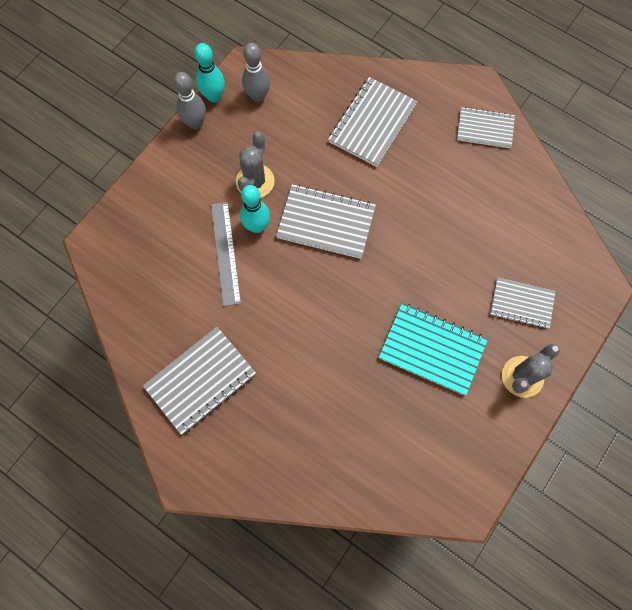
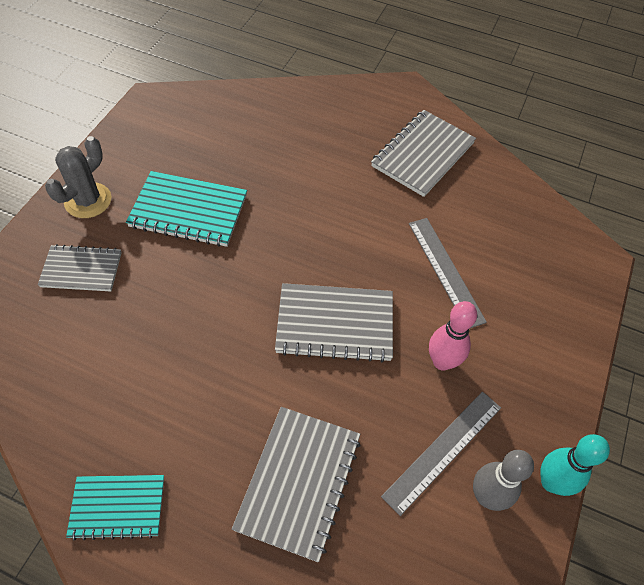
camera: 165 degrees right, 15 degrees down
(195, 123) = (557, 432): grey bowling pin -> none
(255, 181) = (442, 362): grey cactus -> pink bowling pin
(257, 226) = (419, 306): turquoise bowling pin -> none
(275, 125) = (443, 450): none -> grey ruler
(485, 129) = (118, 507): grey notebook -> turquoise notebook

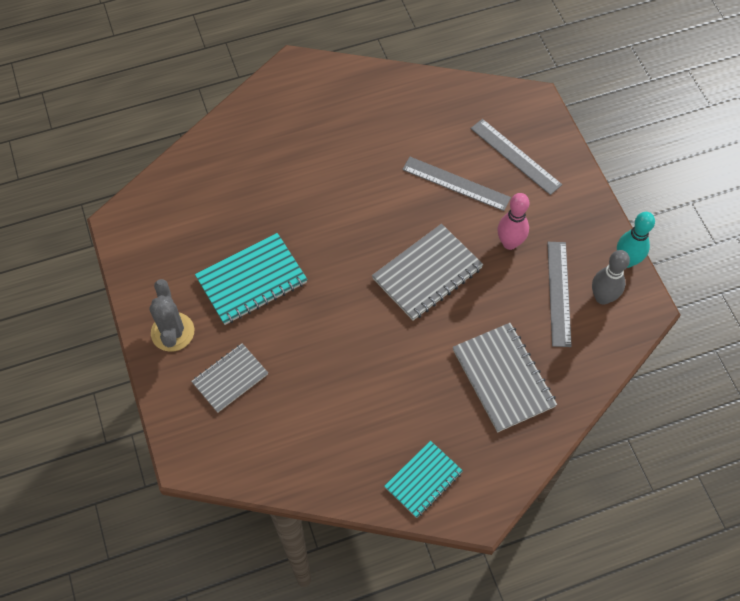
camera: 40 degrees left, 5 degrees up
(422, 154) = (360, 111): grey notebook -> none
(529, 291) = (515, 156): none -> grey ruler

